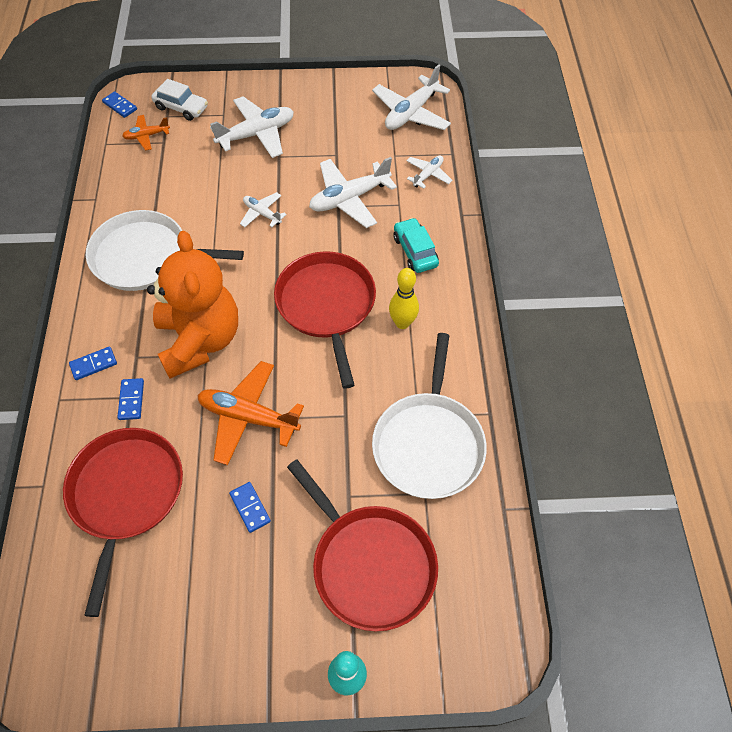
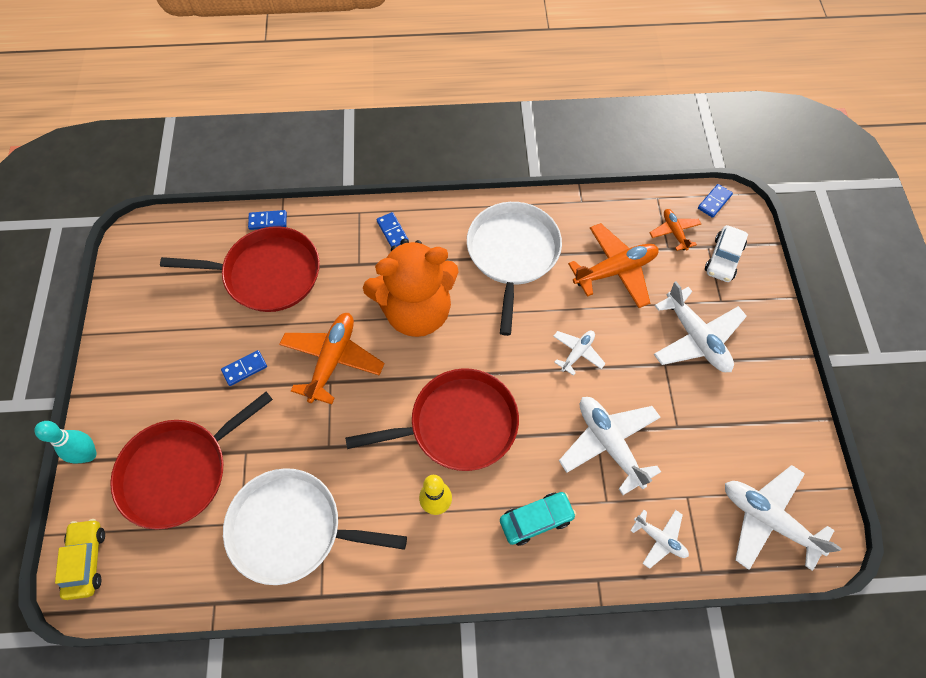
camera: 90 degrees right, 5 degrees up
(131, 400) = (355, 265): blue domino -> blue domino (268, 221)
(180, 180) = (615, 270): none -> orange plane
(470, 653) = (86, 560): none -> yellow car

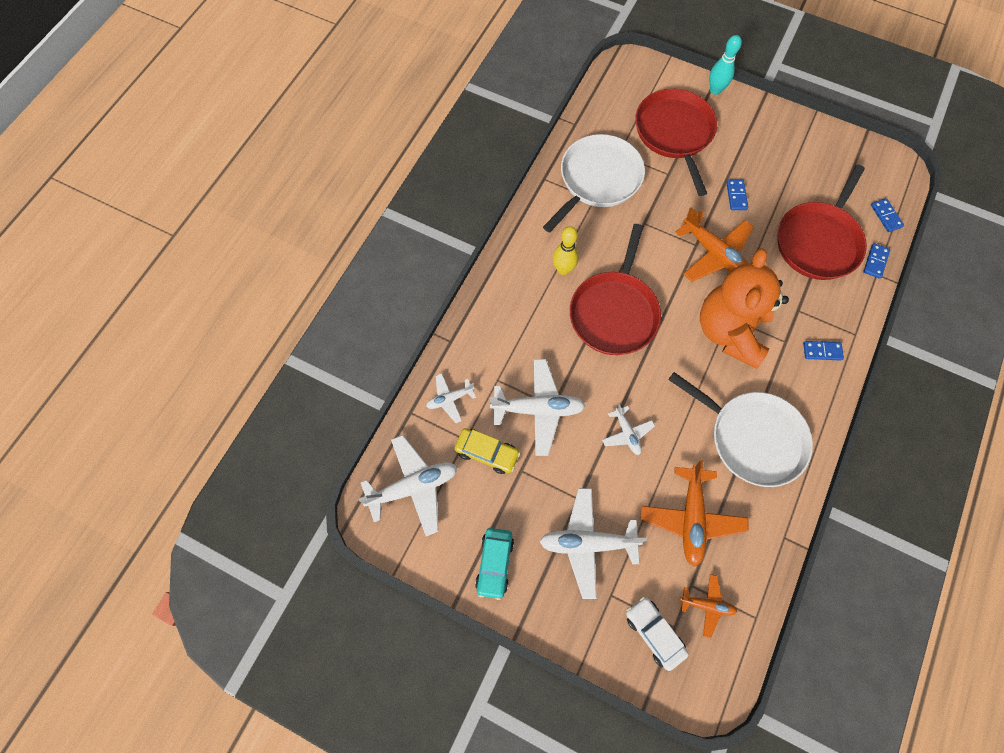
camera: 120 degrees right, 5 degrees up
(86, 560) = (641, 71): yellow car -> yellow car (487, 453)
(536, 520) = (514, 325): turquoise car -> turquoise car (494, 564)
(714, 202) = (724, 676): blue domino -> blue domino (886, 216)

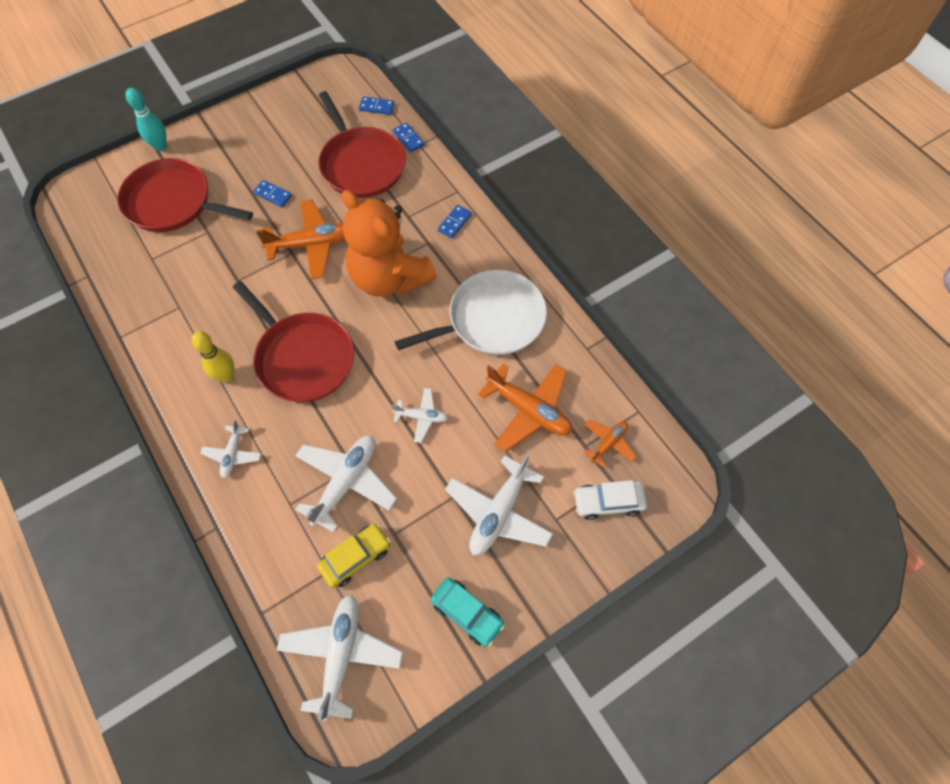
camera: 60 degrees left, 5 degrees down
(450, 399) = (276, 563): white plane -> white plane (233, 454)
(597, 180) = (162, 292): white pan -> none

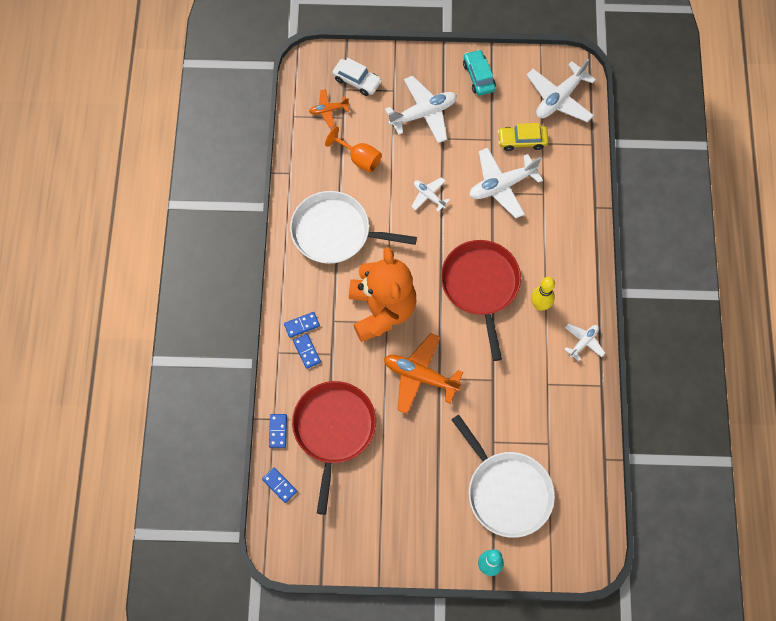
camera: 145 degrees left, 5 degrees up
(173, 202) = (506, 491): red pan -> white pan
(233, 454) = (563, 247): white plane -> white plane (583, 342)
(273, 195) = (422, 445): blue domino -> blue domino (307, 351)
(529, 410) = (359, 158): orange plane -> orange goblet

